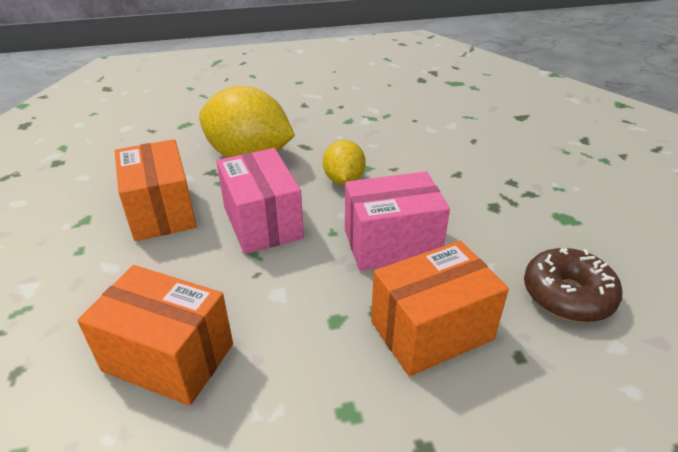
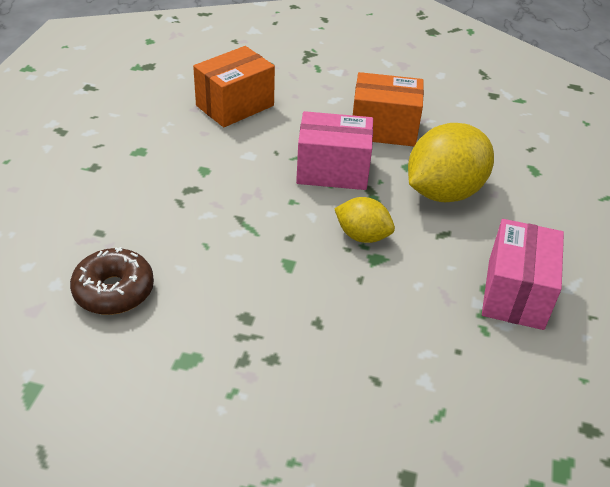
camera: 115 degrees right, 5 degrees up
(392, 244) = (252, 226): pink box -> pink box (515, 293)
(431, 330) = (156, 205): orange box -> none

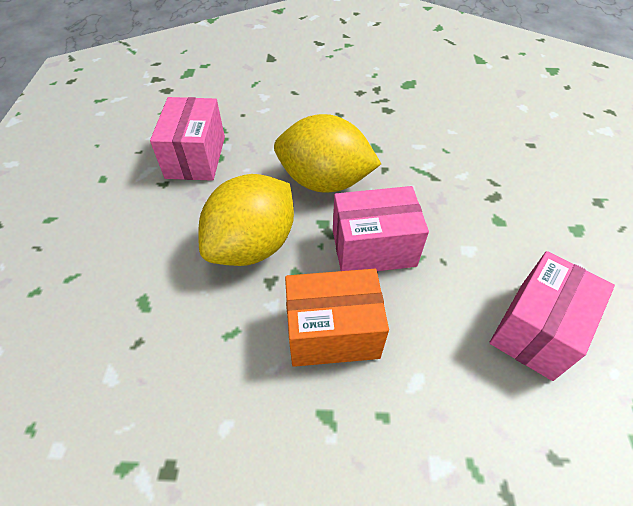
camera: 170 degrees right, 10 degrees up
(114, 291) = (483, 109): brown donut -> none
(235, 106) = (536, 329): orange box -> pink box
(362, 236) = (324, 181): yellow lemon -> yellow lemon, size x1.81

